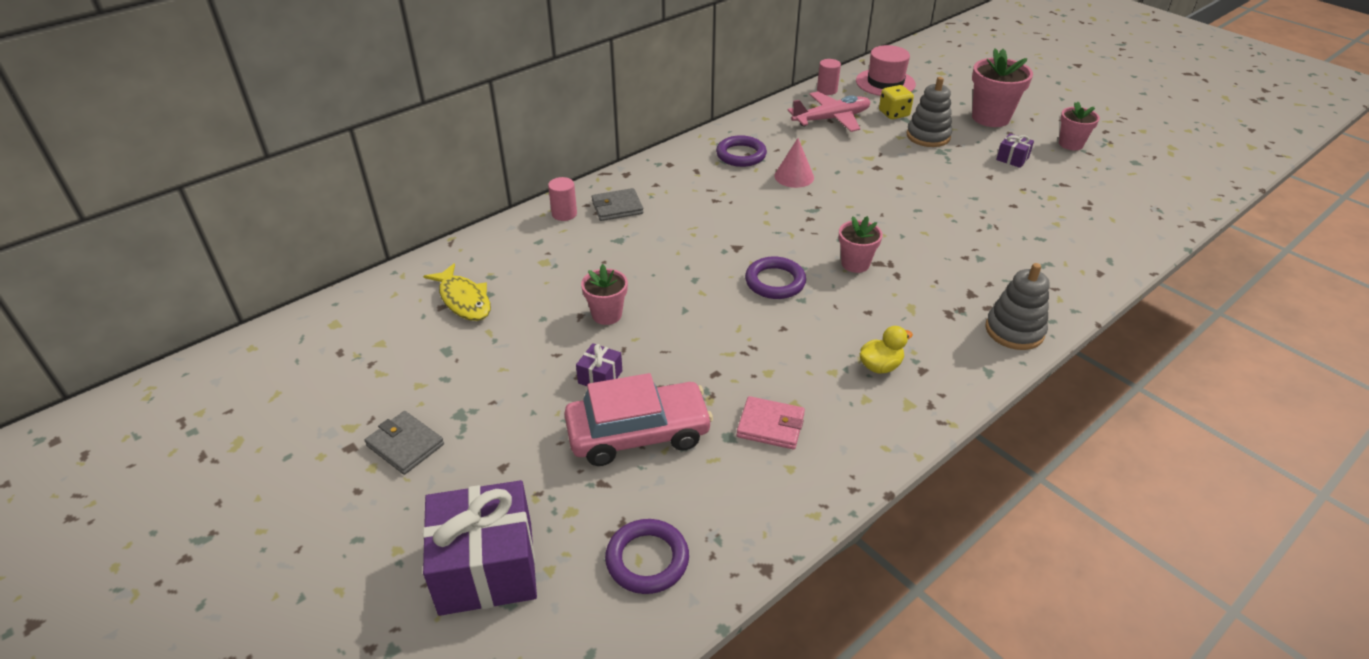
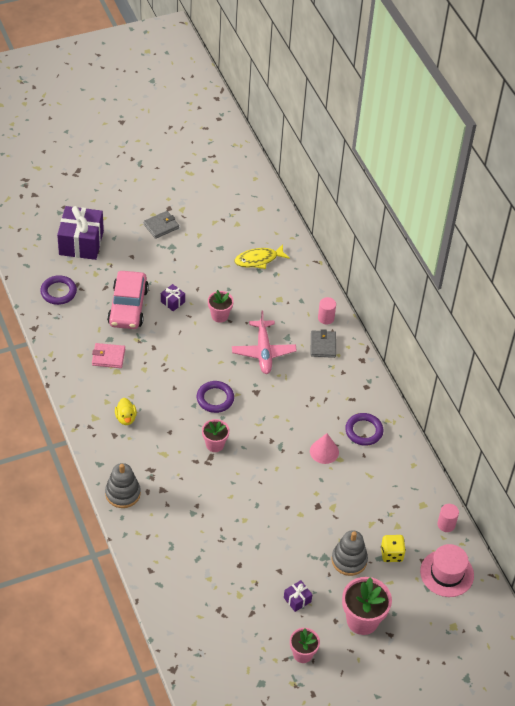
camera: 105 degrees right, 10 degrees up
(770, 425) = (108, 357): pink wallet -> pink wallet turned 60 degrees clockwise
(831, 119) = (397, 507): pink plane -> pink plane (263, 352)

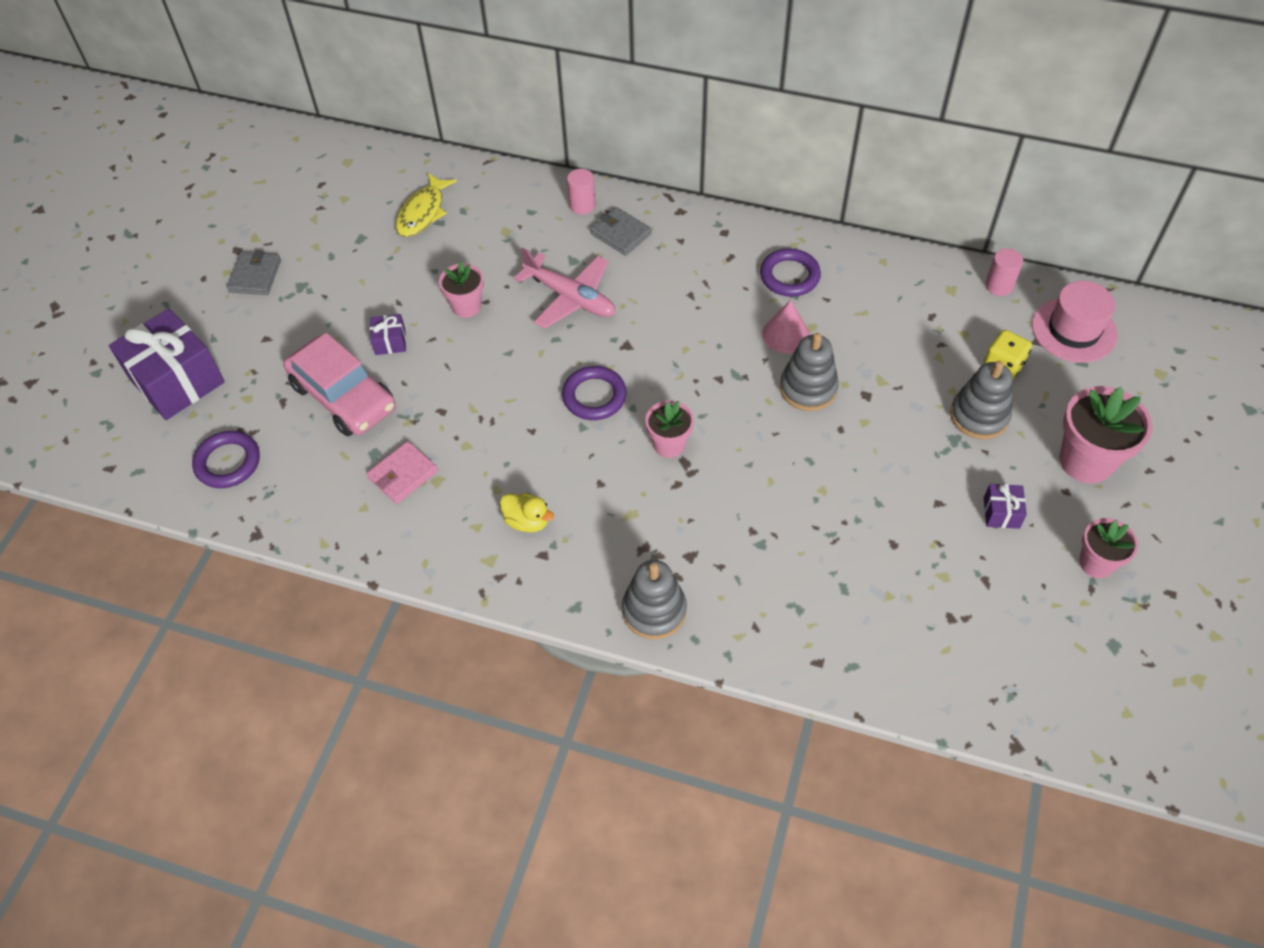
camera: 45 degrees left, 5 degrees up
(299, 480) = (808, 388): none -> grey stacking toy

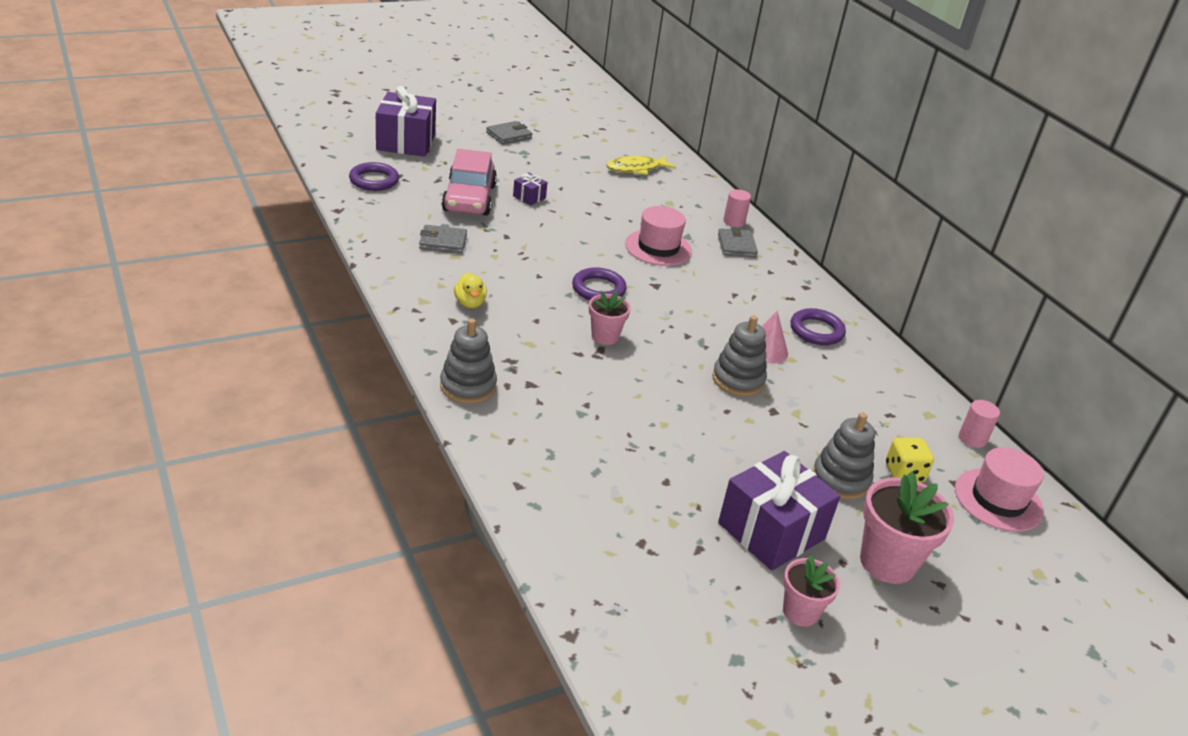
camera: 40 degrees right, 20 degrees down
(403, 474) = (443, 242): pink wallet -> grey wallet
(466, 306) = (593, 212): pink flower pot -> none
(570, 298) = (658, 248): pink plane -> pink hat
(1001, 513) = (771, 531): purple gift -> purple gift, size x2.26

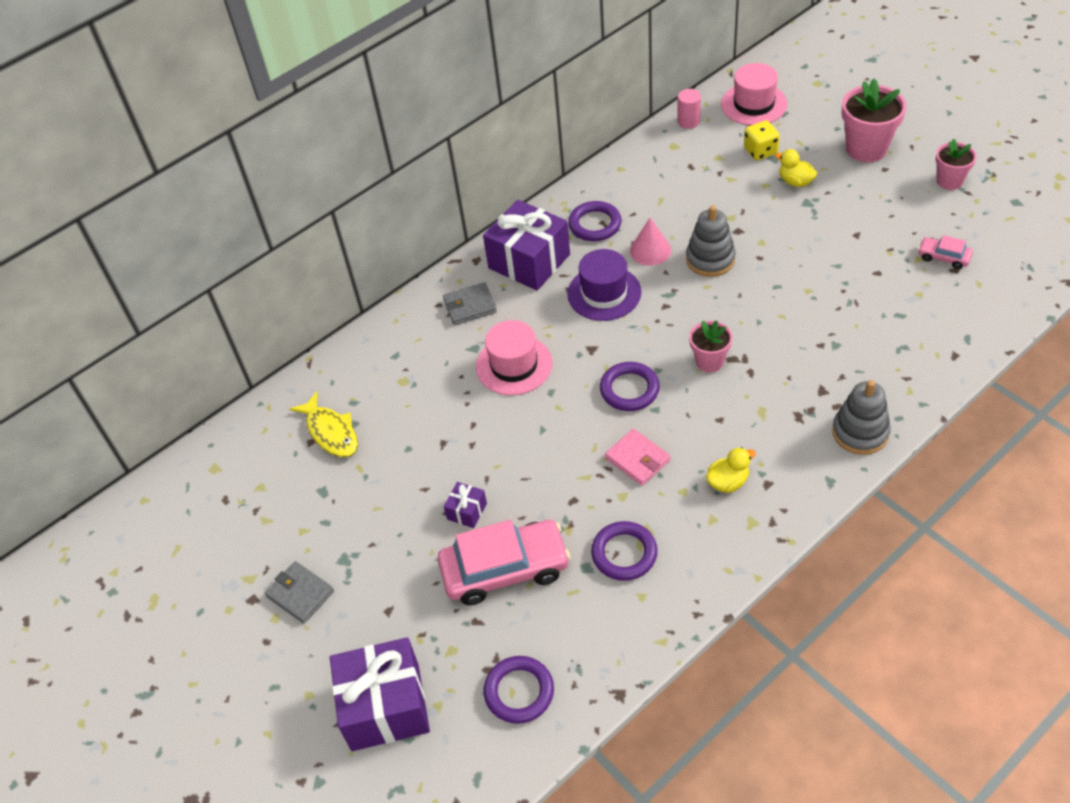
camera: 95 degrees left, 15 degrees up
(443, 242) = (624, 553): grey wallet -> purple ring
(524, 272) = (637, 459): none -> pink wallet
(666, 543) = (943, 257): none -> pink car
(720, 309) = (604, 293): none -> purple hat
(734, 222) = (417, 318): pink cylinder -> none
(771, 531) = (883, 207): purple gift -> purple gift (529, 261)
(840, 479) = (795, 182): grey stacking toy -> yellow duck

